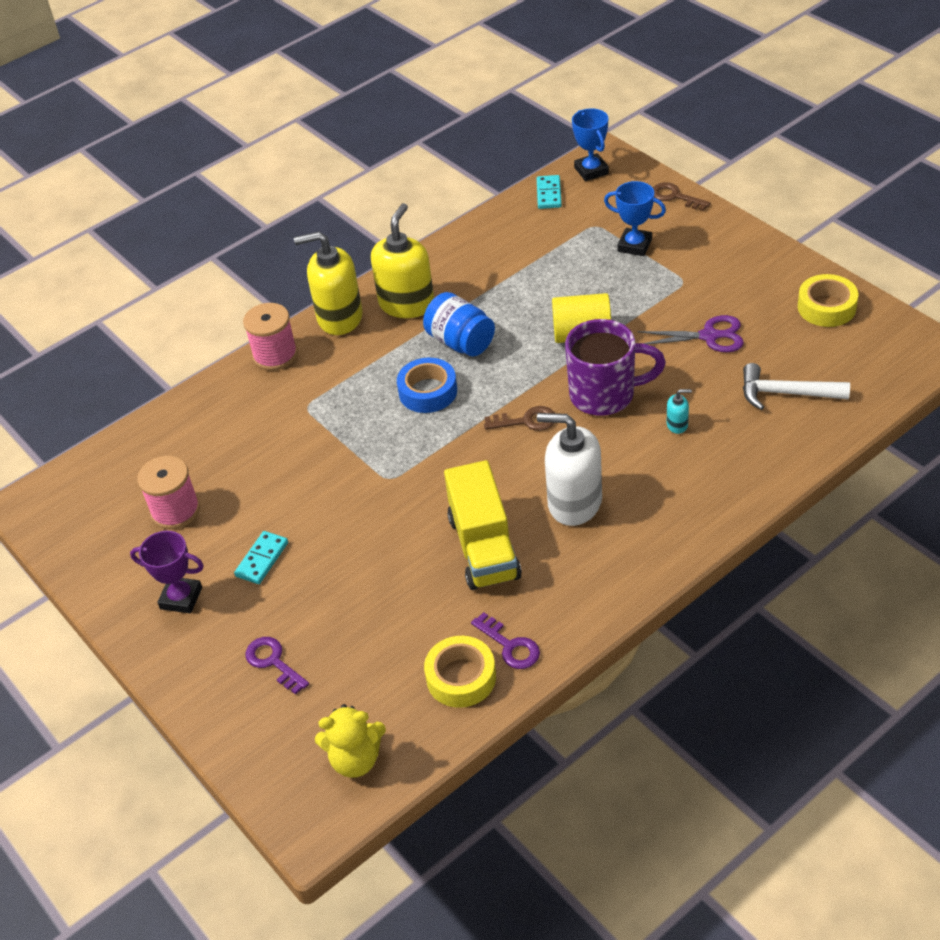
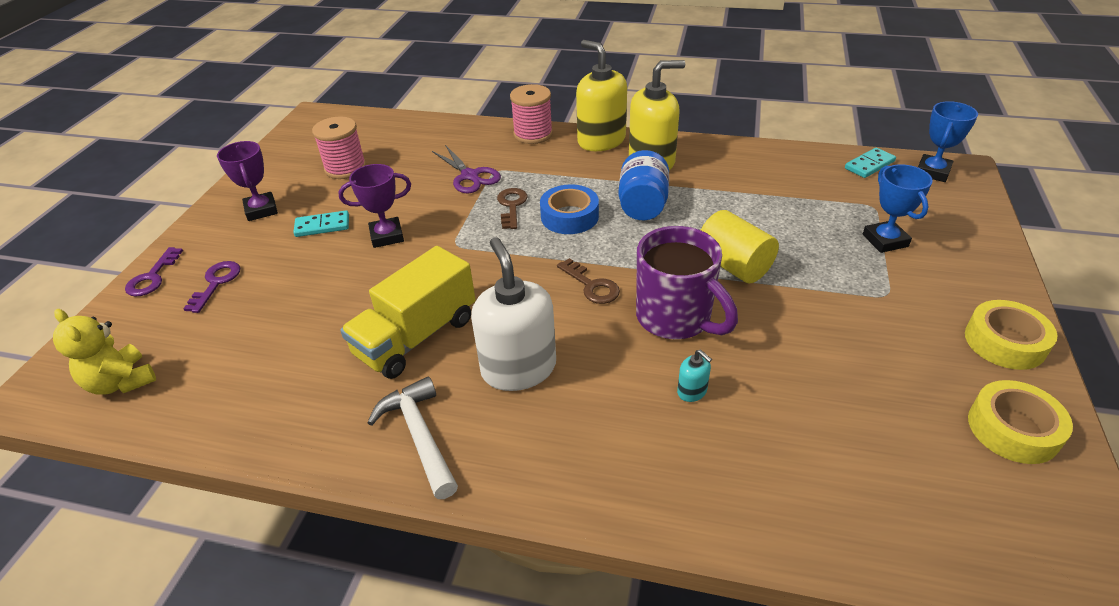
camera: 50 degrees right, 5 degrees down
(328, 519) = (387, 236): none -> purple trophy
(461, 677) = (246, 402): yellow tape -> yellow tape (1004, 342)
(510, 646) = (302, 417): purple key -> purple key (152, 277)
(675, 197) = (984, 233): brown key -> brown key (512, 206)
(710, 336) = (841, 352): purple scissors -> purple scissors (470, 176)
(785, 393) = (837, 461): white hammer -> white hammer (419, 435)

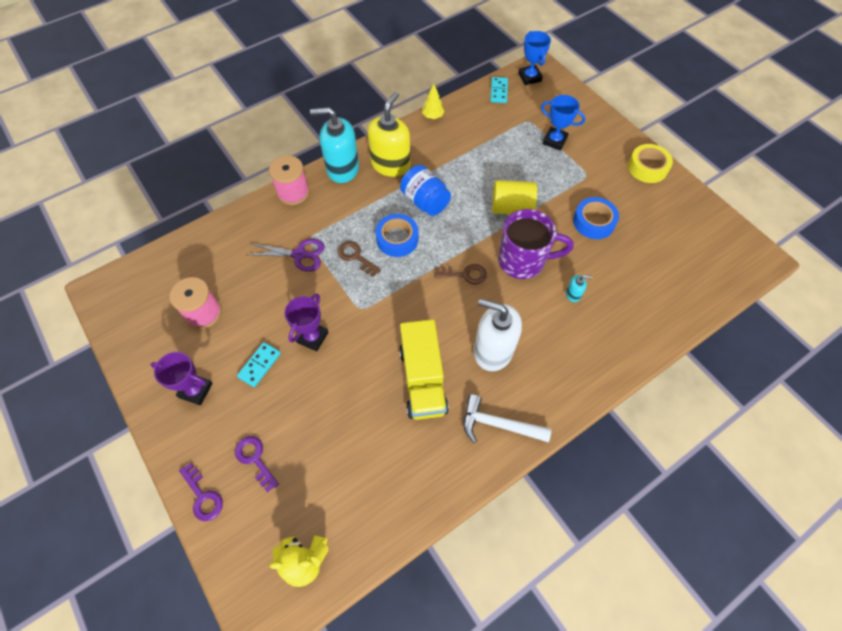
camera: 50 degrees left, 20 degrees up
(601, 140) = (342, 168): yellow soap dispenser -> turquoise soap dispenser
(754, 148) = (433, 116): none -> yellow tree
(829, 344) = (593, 222): none -> blue tape
(1013, 429) = (686, 211): yellow tape -> none

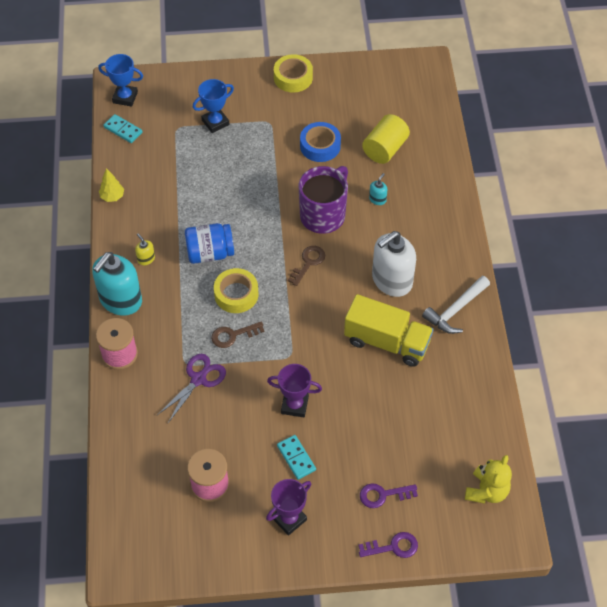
camera: 60 degrees left, 5 degrees down
(312, 337) = (294, 405): purple trophy -> purple trophy turned 45 degrees counterclockwise
(390, 164) = (146, 259): yellow soap dispenser -> yellow soap dispenser, size x0.41
(397, 239) = (236, 294): blue tape -> yellow tape
(511, 208) = (264, 194): yellow cylinder -> yellow cylinder (385, 149)

